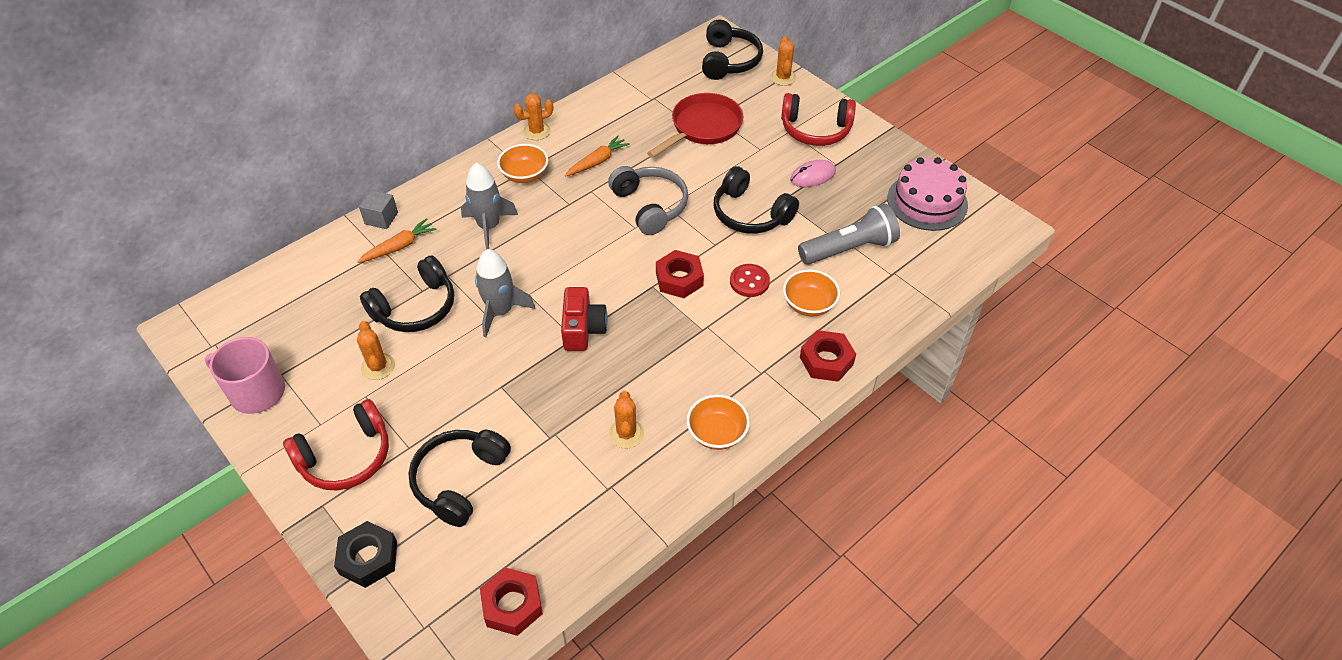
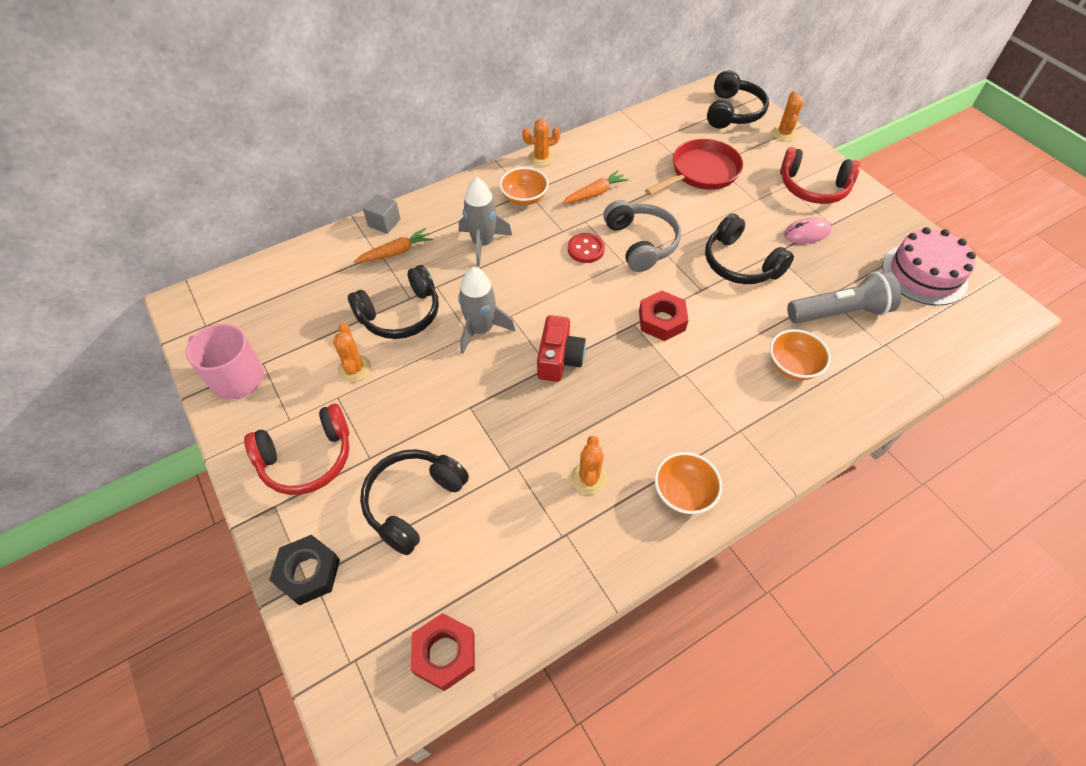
camera: 10 degrees right, 5 degrees up
(749, 282) = (733, 333): red button -> red button (586, 249)
(826, 361) = (807, 429): red nut -> none

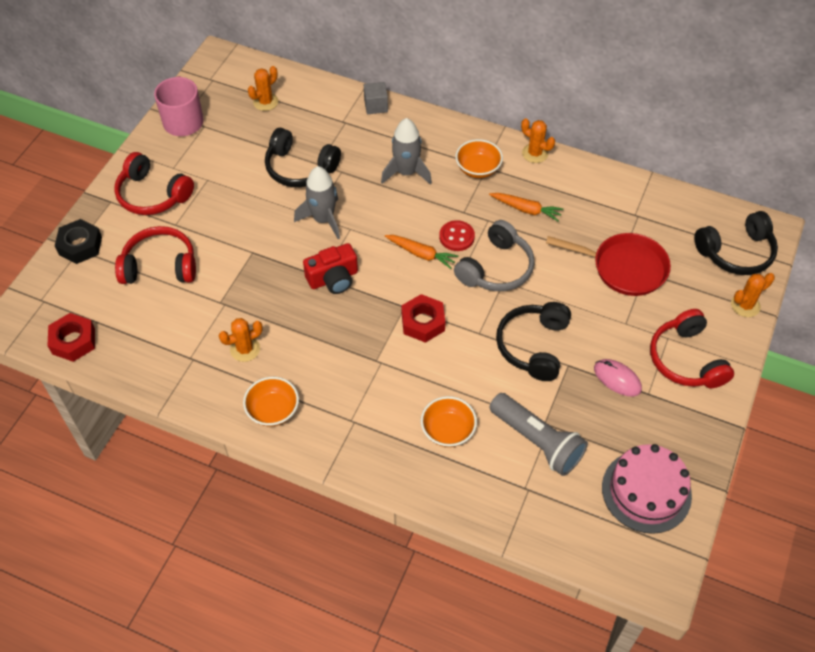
camera: 55 degrees right, 0 degrees up
(354, 369) = (235, 173): orange cactus -> orange cactus (265, 102)
(396, 252) = (353, 130): orange carrot -> orange carrot (421, 254)
(413, 502) = (160, 266): black headphones -> red headphones

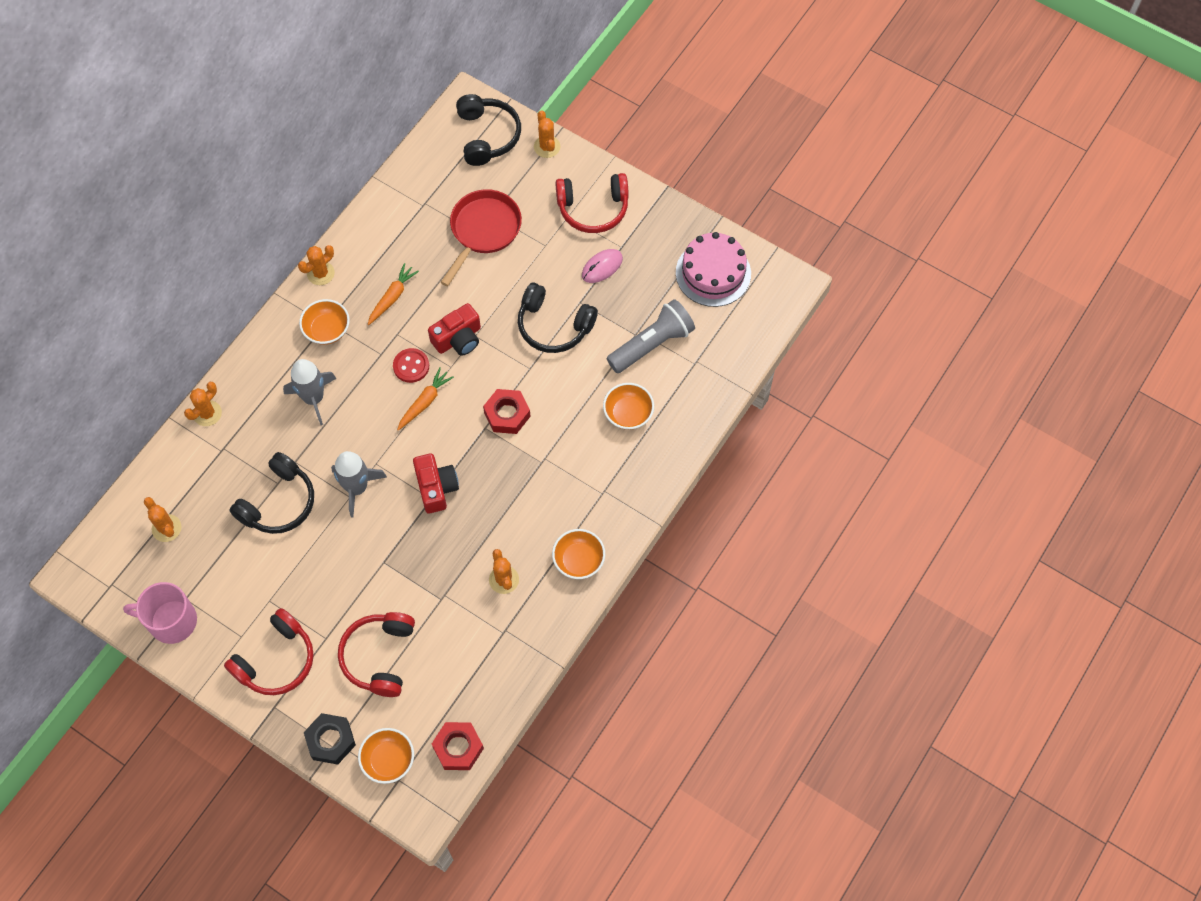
camera: 80 degrees left, 10 degrees up
(62, 290) = (388, 760): none -> orange bowl
(376, 106) = (207, 413): grey cube -> orange cactus
(496, 268) = (458, 338): grey headphones -> red camera

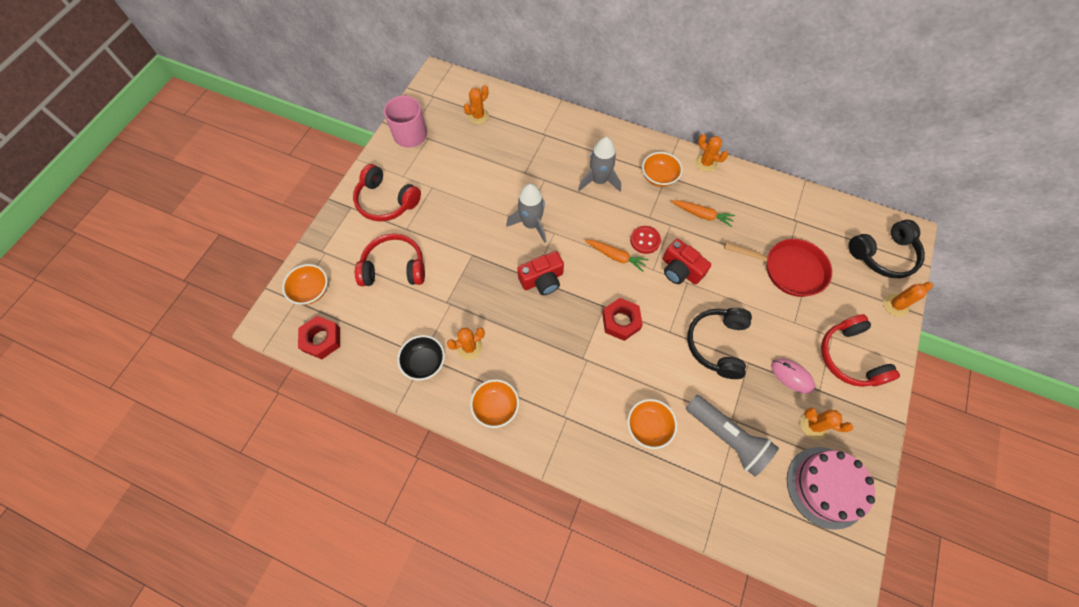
camera: 80 degrees right, 0 degrees up
(207, 413) = (570, 119): orange cactus -> orange cactus (814, 425)
(278, 502) = (509, 176): black headphones -> none
(331, 740) = (326, 248): black nut -> none
(512, 631) = (424, 362): none -> black bowl

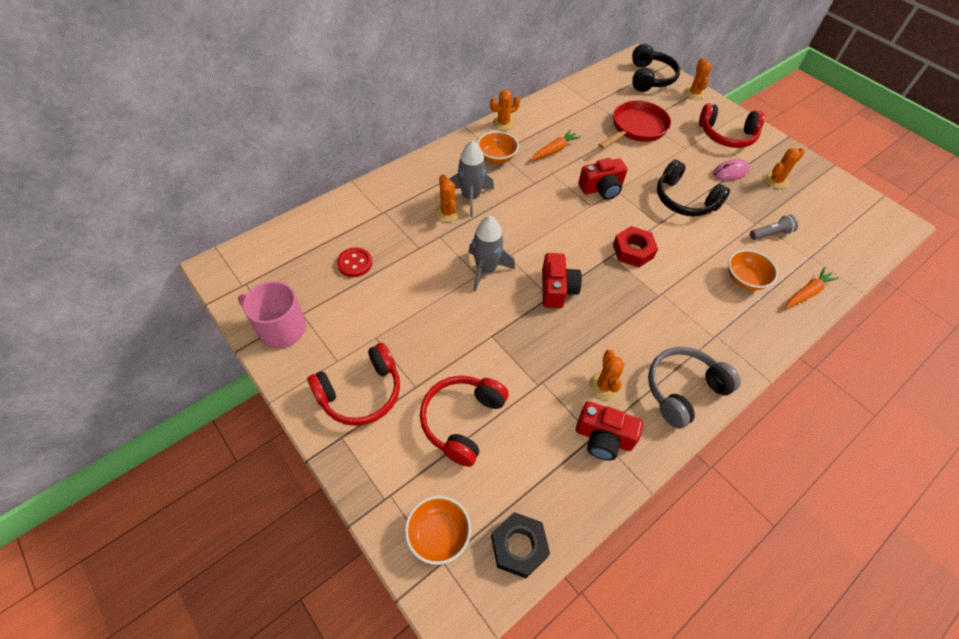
camera: 65 degrees left, 10 degrees down
(322, 339) = (519, 546): red nut -> black nut
(424, 362) = (603, 438): black bowl -> red camera
(478, 116) = (312, 255): orange cactus -> orange cactus (447, 213)
(496, 407) = (683, 390): orange bowl -> grey headphones
(616, 256) = (563, 223): orange carrot -> orange carrot (807, 292)
(645, 240) = (557, 197): red button -> red button (355, 263)
(727, 437) = (770, 234): grey flashlight -> grey flashlight, size x0.54
(826, 487) = (827, 198): pink cake -> none

